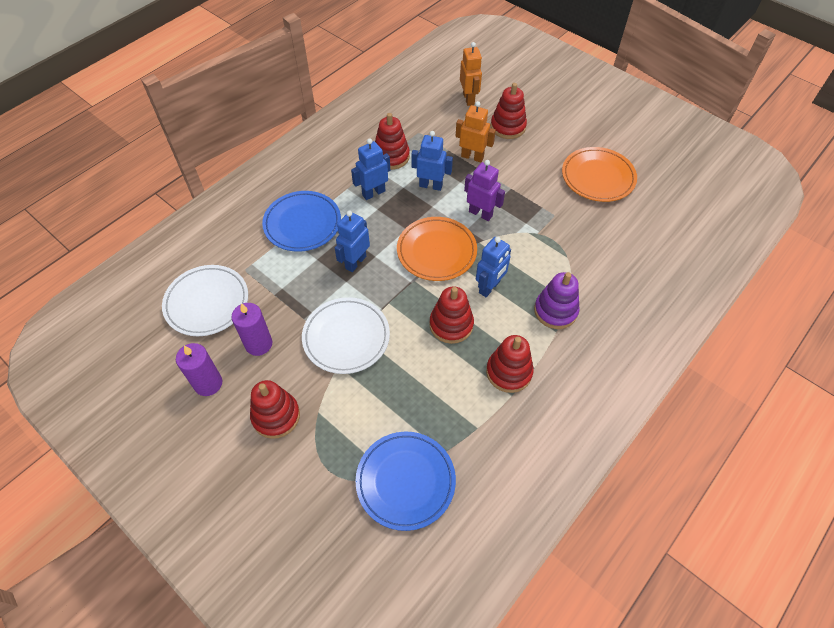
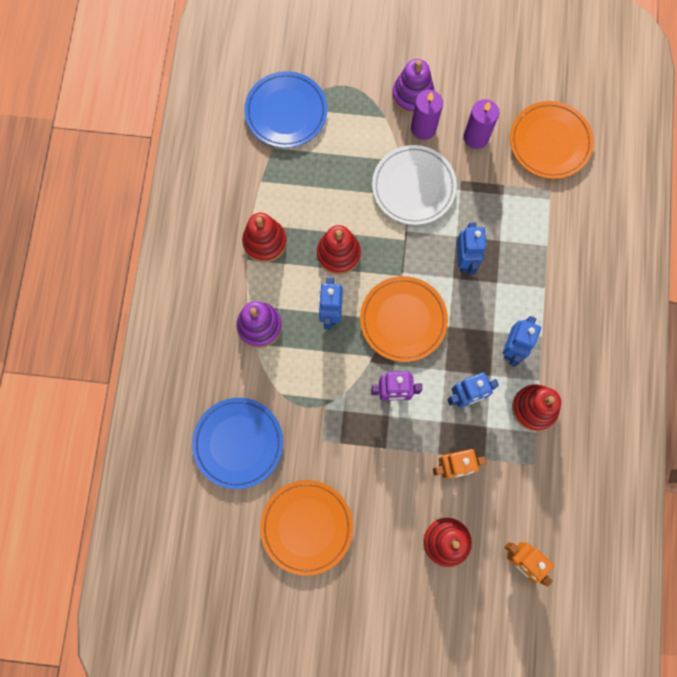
camera: 145 degrees right, 20 degrees up
(207, 302) = (549, 142): white plate -> orange plate
(208, 383) = (483, 85): purple candle -> purple candle (423, 128)
(276, 416) = (412, 95): red stacking toy -> purple stacking toy
(302, 224) = (545, 268): blue plate -> blue plate (238, 443)

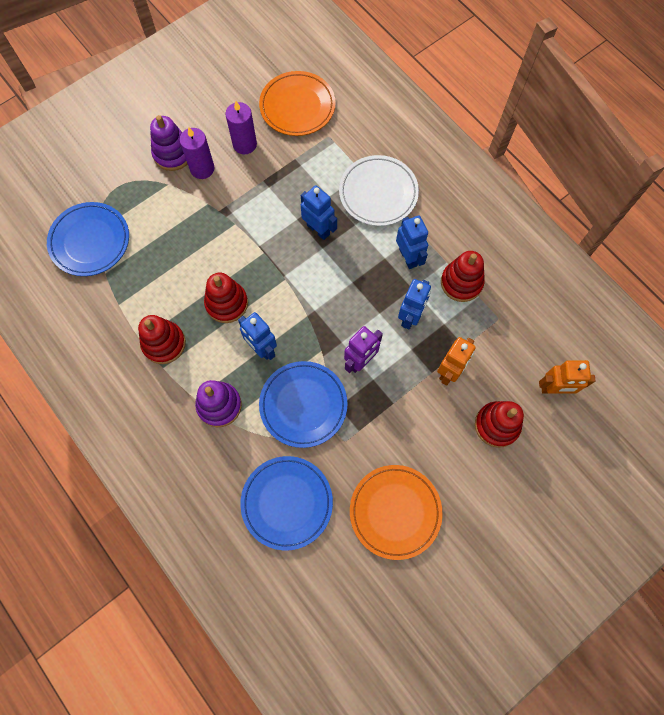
camera: 45 degrees left, 5 degrees down
(319, 384) = (303, 405): none -> blue plate
(403, 320) = (317, 306): orange plate -> none
(413, 187) = (234, 212): white plate -> white plate (378, 193)

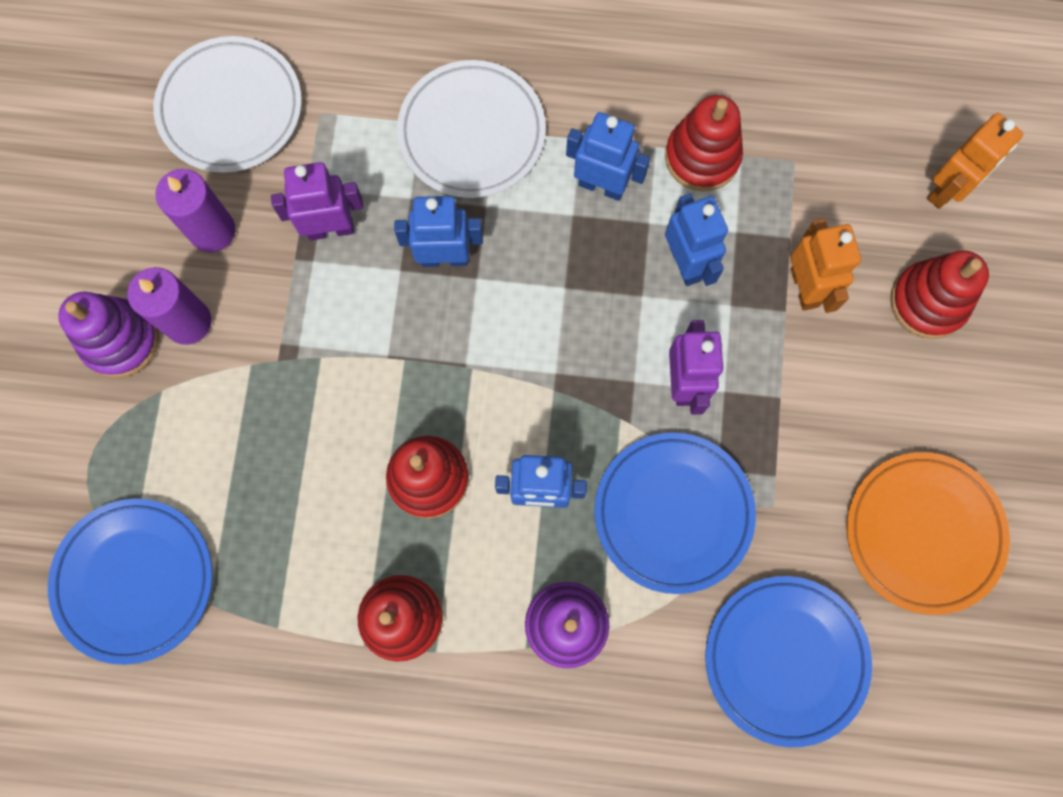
camera: 45 degrees left, 5 degrees up
(287, 181) = (331, 229): none -> purple robot
(297, 106) = (231, 109): orange plate -> white plate

